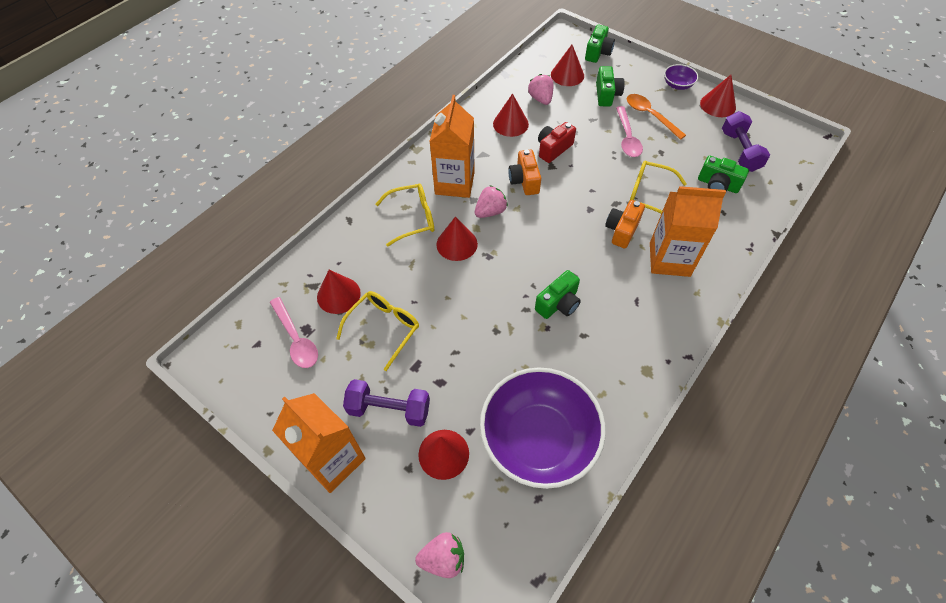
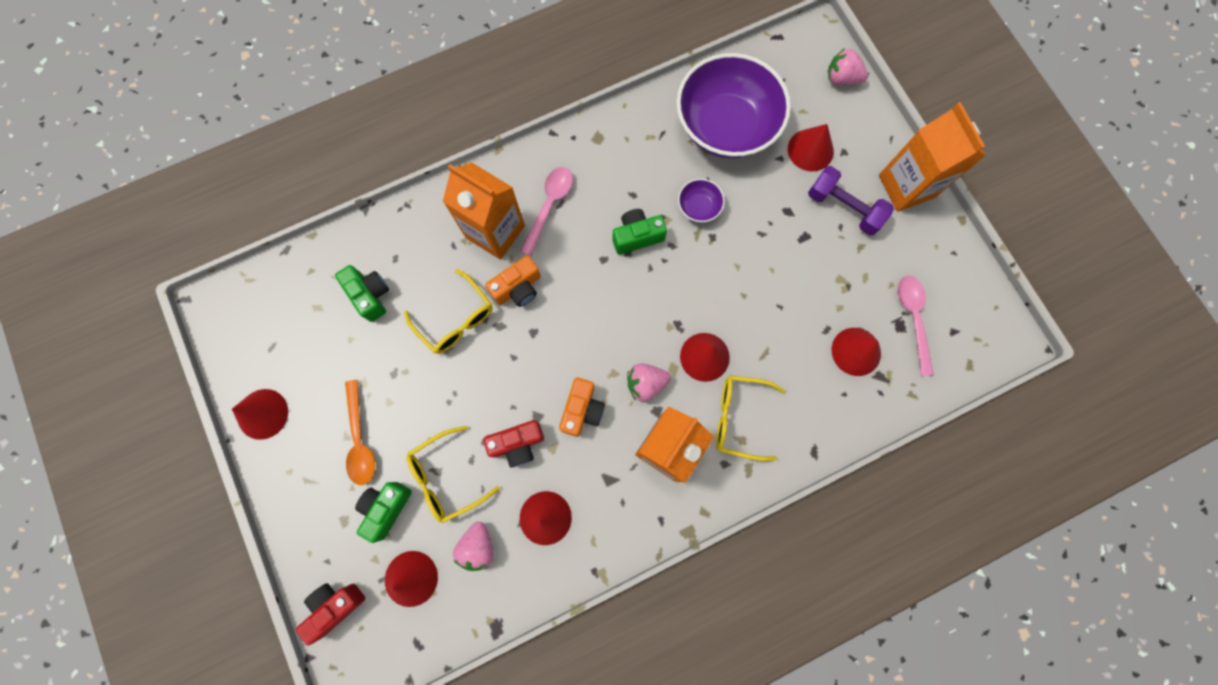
camera: 155 degrees left, 20 degrees up
(384, 328) = (821, 290): yellow glasses -> yellow glasses (447, 477)
(598, 53) = (335, 606): green camera -> red camera
(627, 138) = (416, 416): pink spoon -> pink spoon (549, 205)
(677, 85) = (281, 477): purple bowl -> purple bowl (698, 207)
(739, 151) = (304, 328): purple dumbbell -> none

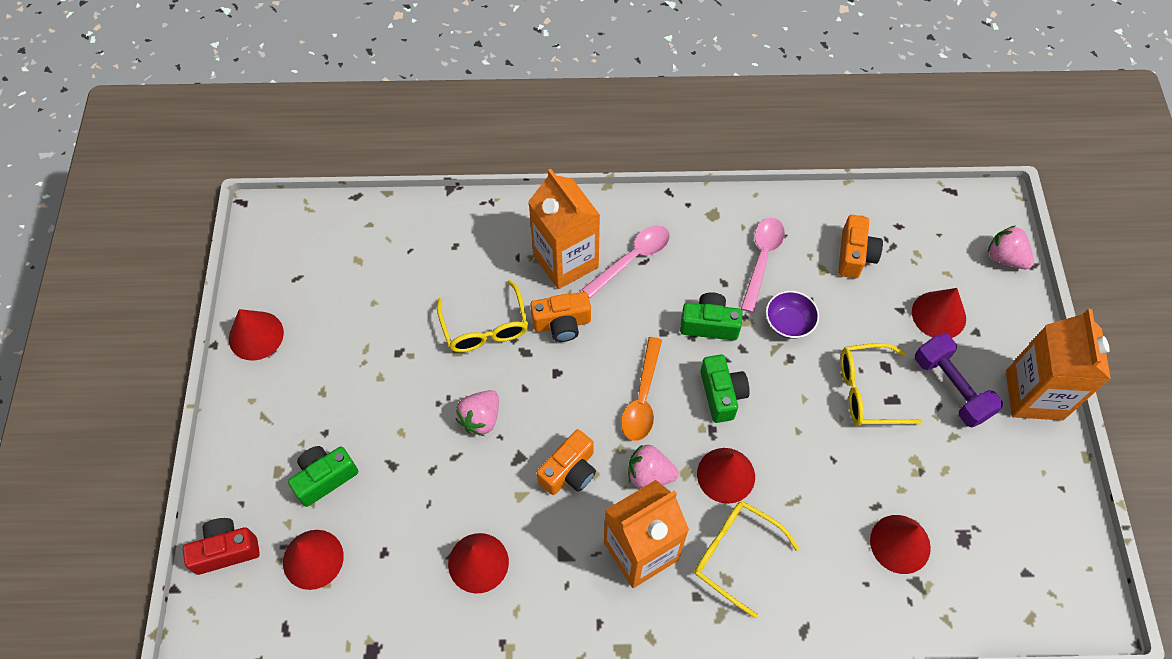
camera: 25 degrees right, 15 degrees down
(360, 440) = (334, 401): orange spoon -> orange spoon (642, 398)
(370, 295) = (414, 270): green camera -> green camera (721, 394)
(447, 477) = (399, 476): yellow glasses -> yellow glasses (868, 391)
(478, 546) = (395, 559): pink strawberry -> pink strawberry (480, 418)
(518, 444) = (486, 475): red camera -> none
(725, 126) = (854, 255): purple bowl -> orange camera
(913, 318) = (982, 537): pink spoon -> pink spoon (762, 259)

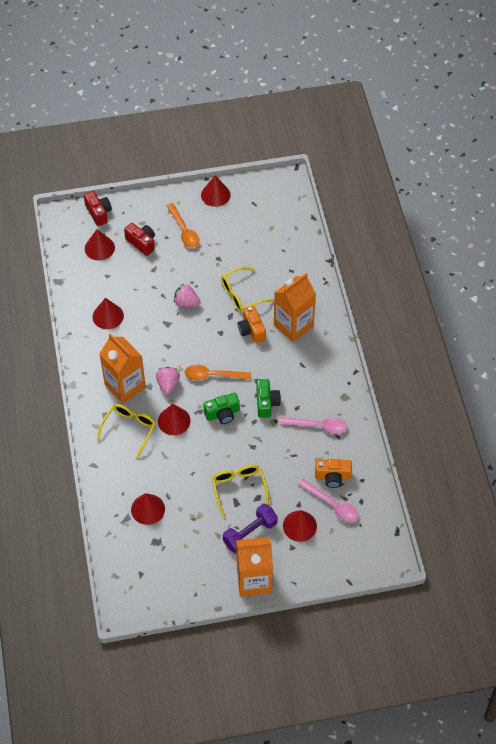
camera: 80 degrees right, 5 degrees down
(320, 399) = (184, 231): none -> orange spoon
(325, 478) = (142, 243): green camera -> red camera
(569, 471) = (163, 347): orange camera -> none
(632, 259) = (302, 359): pink spoon -> pink spoon (332, 505)
(789, 322) = (276, 444): purple bowl -> none
(1005, 257) = (351, 564): pink strawberry -> none

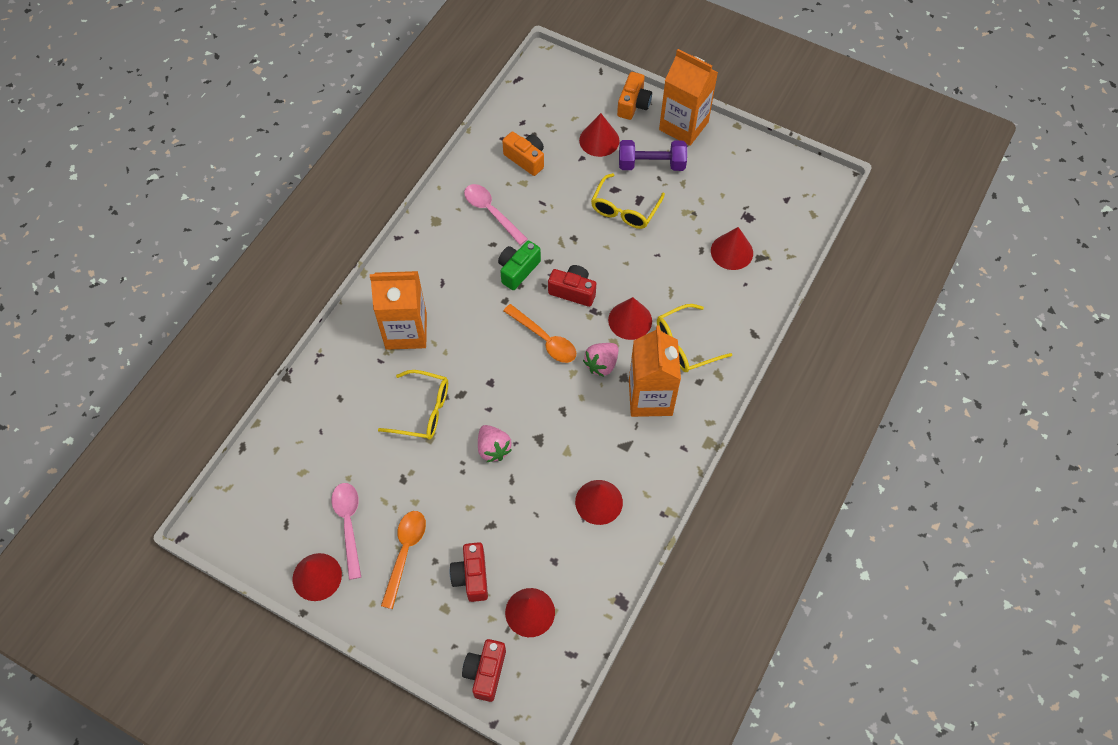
camera: 140 degrees left, 5 degrees up
(222, 414) = (573, 291): green camera -> red camera
(251, 330) = (455, 359): orange camera -> orange camera (633, 104)
(332, 505) = (551, 136): pink spoon -> pink spoon (349, 524)

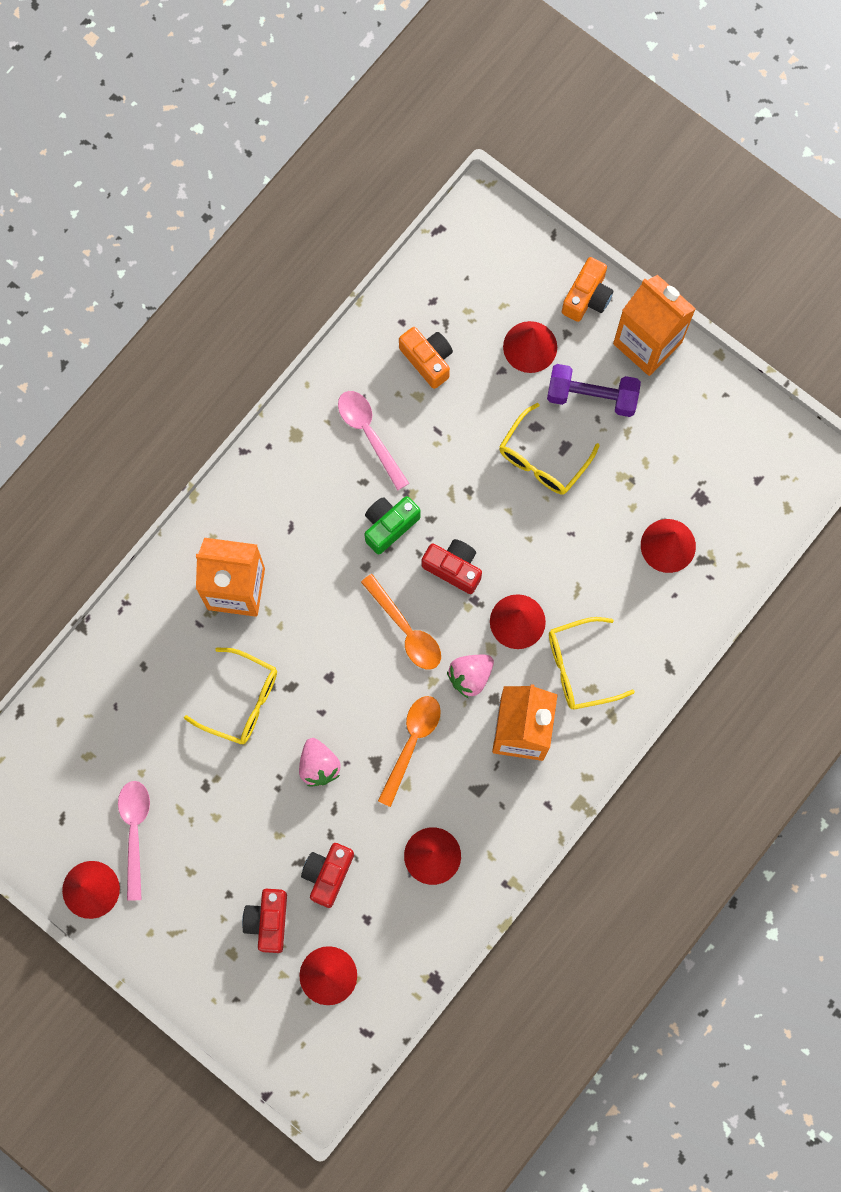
camera: 10 degrees right, 15 degrees up
(405, 552) = (196, 878): orange spoon -> orange spoon (412, 743)
(485, 672) = (266, 1036): red camera -> red camera (328, 874)

